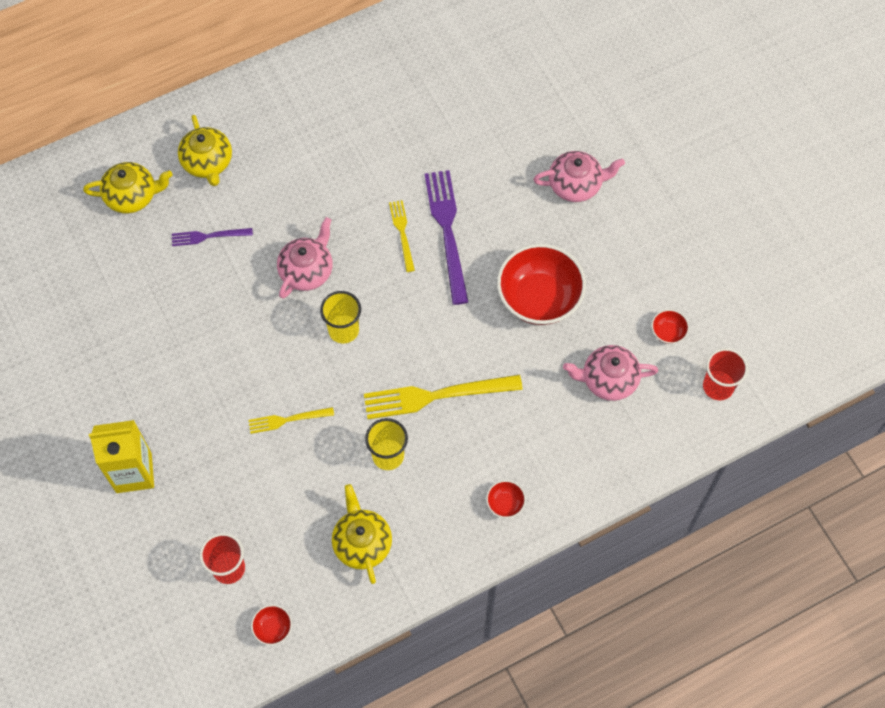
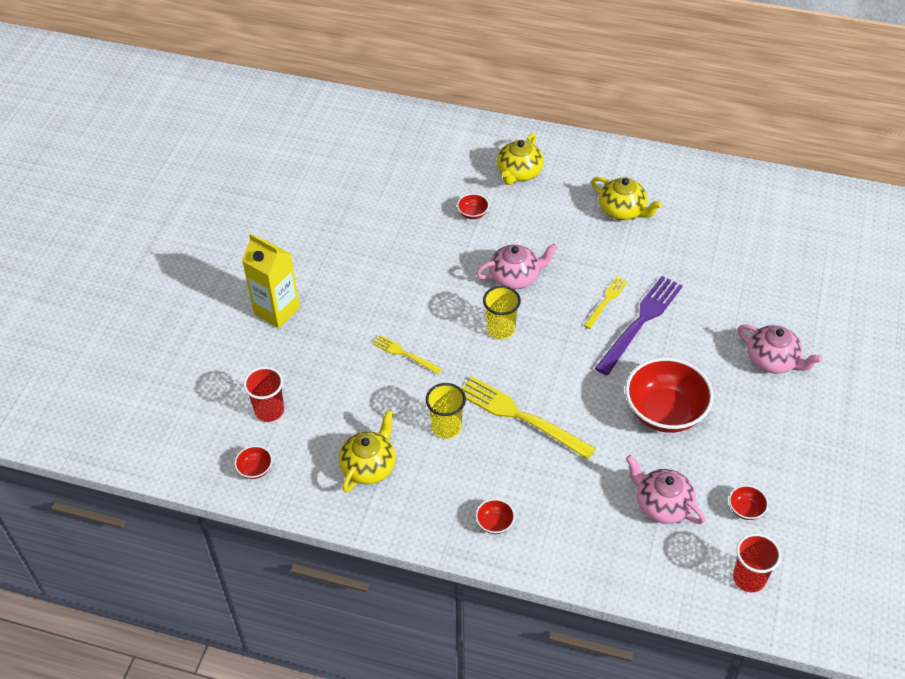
camera: 45 degrees right, 15 degrees down
(132, 196) = (450, 160): yellow teapot -> yellow teapot (623, 210)
(208, 236) = (473, 213): purple fork -> red bowl

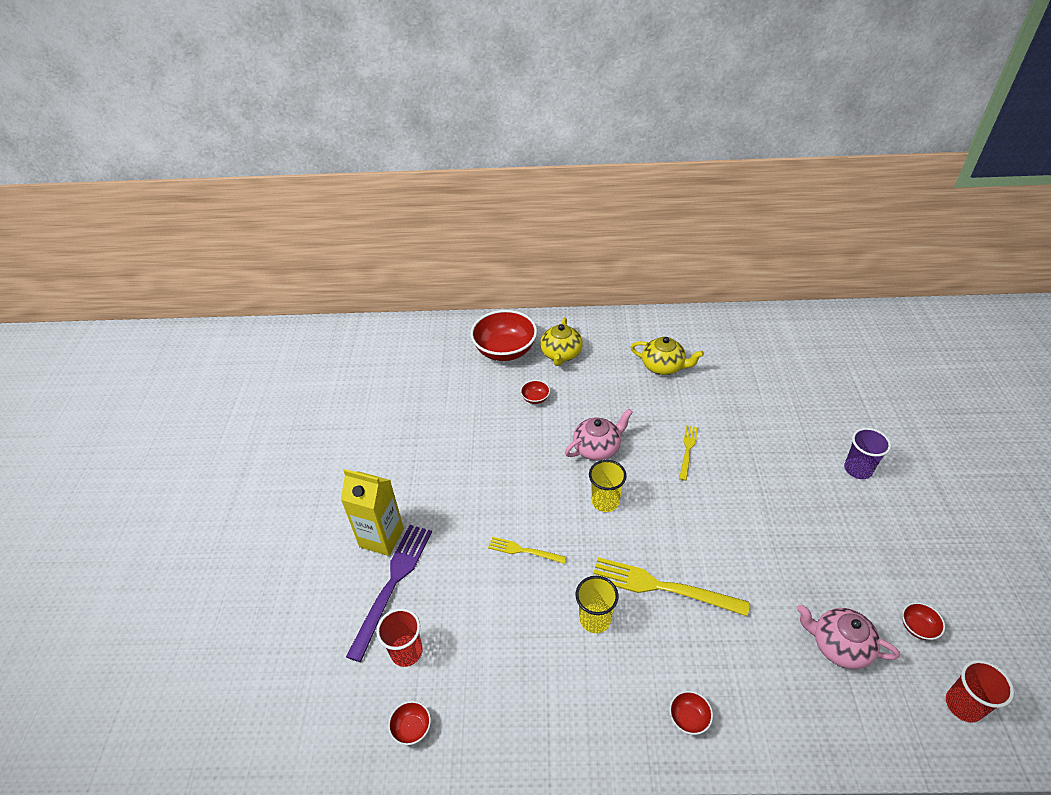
camera: 15 degrees left, 5 degrees down
(369, 466) = (533, 687): yellow teapot -> none
(641, 322) = (727, 462): purple fork -> purple fork (393, 584)
(665, 412) = (792, 545): red bowl -> red bowl (505, 351)
(773, 360) = (858, 469): pink teapot -> purple cup

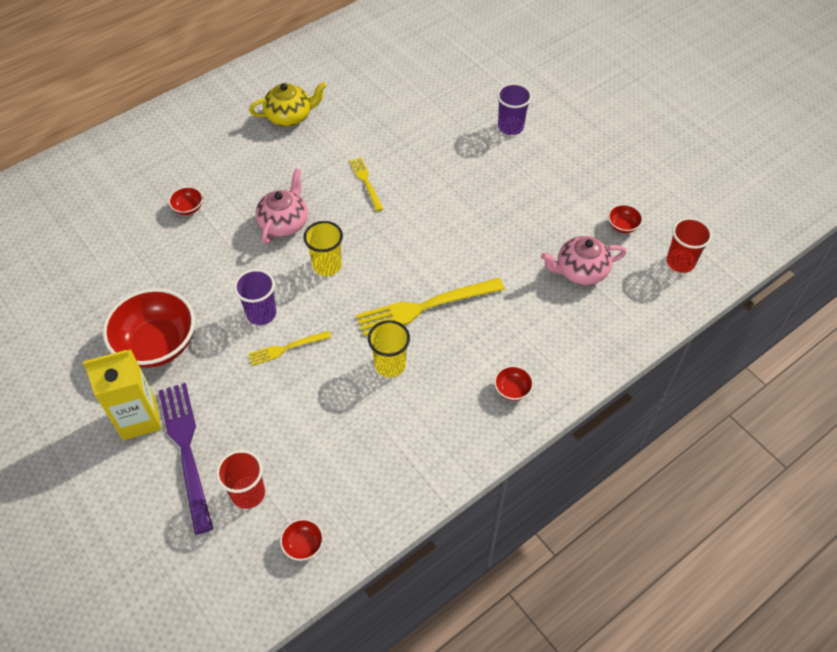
camera: 40 degrees left, 10 degrees up
(505, 351) = (117, 177): red bowl -> red bowl (157, 344)
(526, 510) = (261, 313): none -> purple cup
(561, 354) = (180, 152): yellow teapot -> none

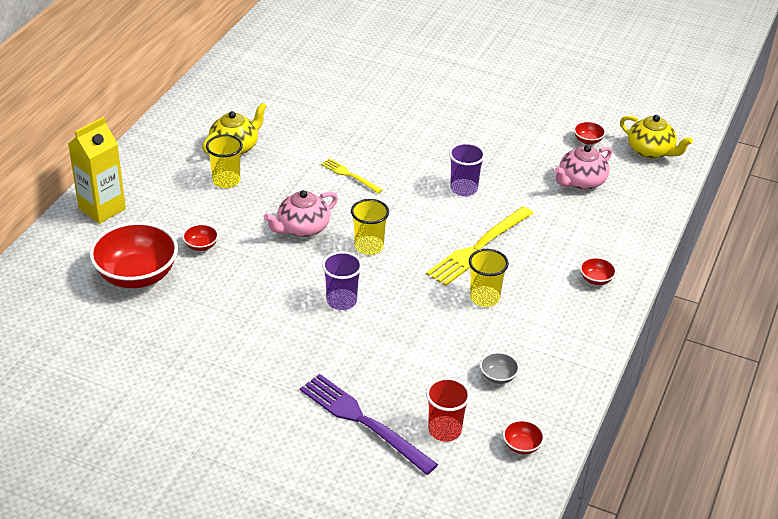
camera: 30 degrees left, 15 degrees down
(139, 419) = (299, 416): yellow carton -> yellow carton (102, 209)
(157, 344) = (266, 356): red bowl -> red bowl (137, 275)
(257, 149) = (226, 181): none -> yellow cup
(284, 222) = (302, 228): pink teapot -> pink teapot turned 120 degrees counterclockwise
(286, 348) = (386, 318): yellow fork -> none
(338, 458) = (498, 376): none -> grey bowl
(510, 127) = (439, 98): purple cup -> purple cup (463, 189)
(680, 262) = (651, 151): red cup -> yellow teapot

